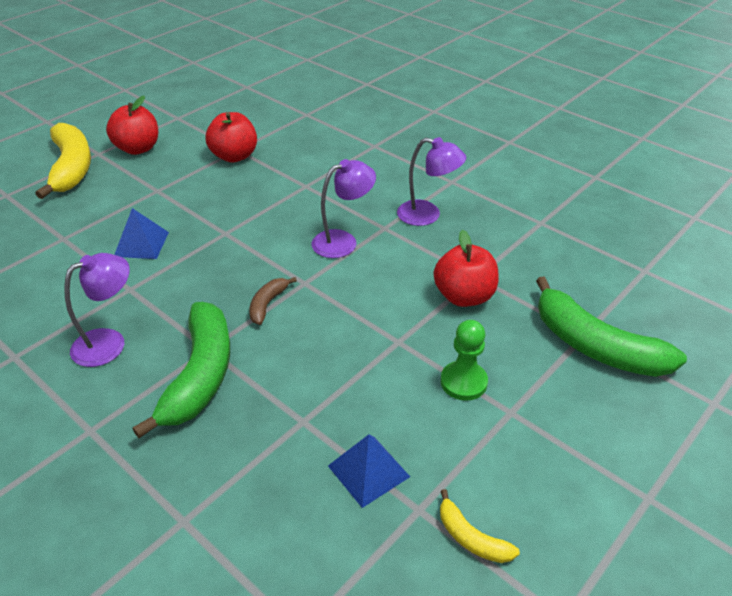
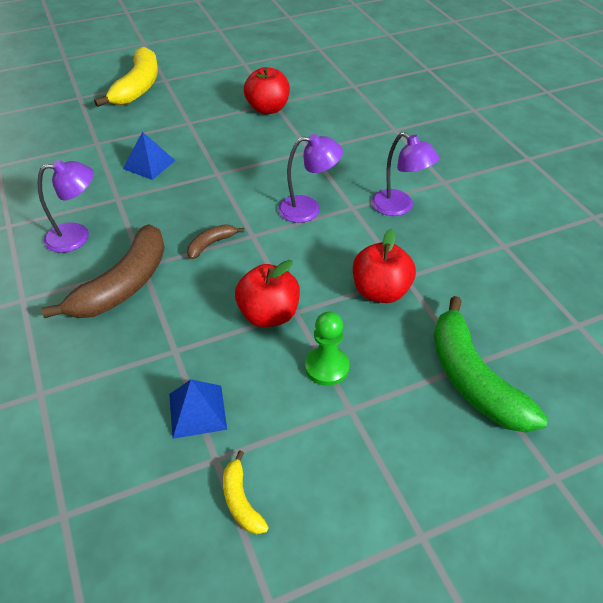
camera: 25 degrees right, 5 degrees up
(138, 149) = (196, 83): red apple -> red apple (269, 315)
(200, 375) = (123, 285): green banana -> brown banana

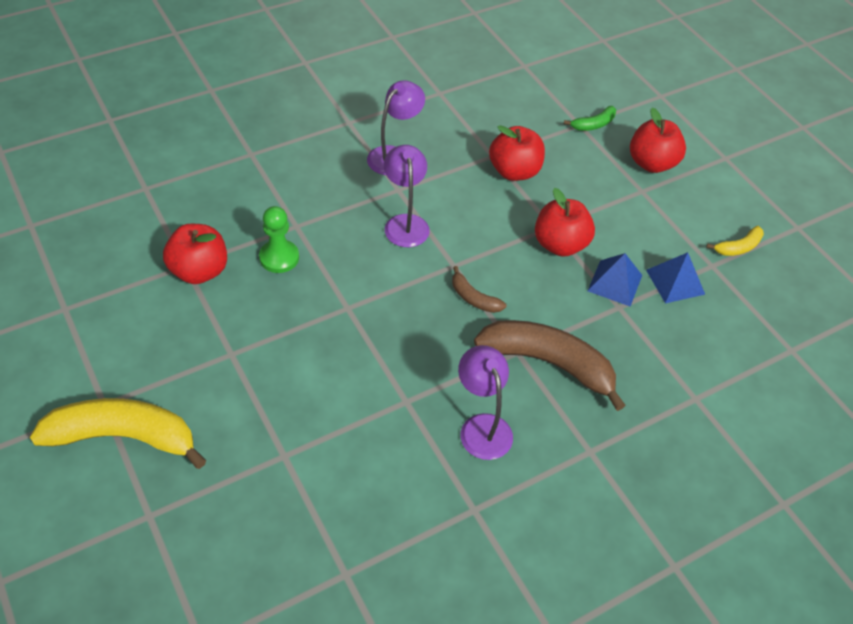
camera: 100 degrees left, 5 degrees up
(149, 164) = (332, 382): blue pyramid -> blue pyramid (614, 283)
(327, 367) = (607, 204): green pawn -> green pawn (279, 258)
(402, 431) = (651, 163): none -> red apple
(473, 379) = (593, 124): green banana -> green banana, size x0.47

